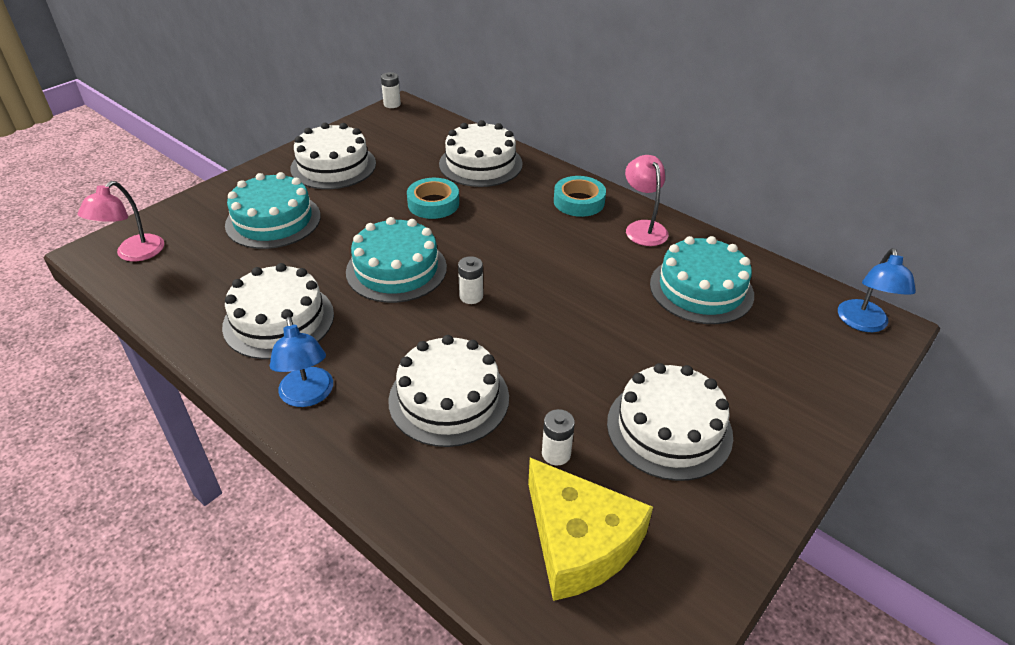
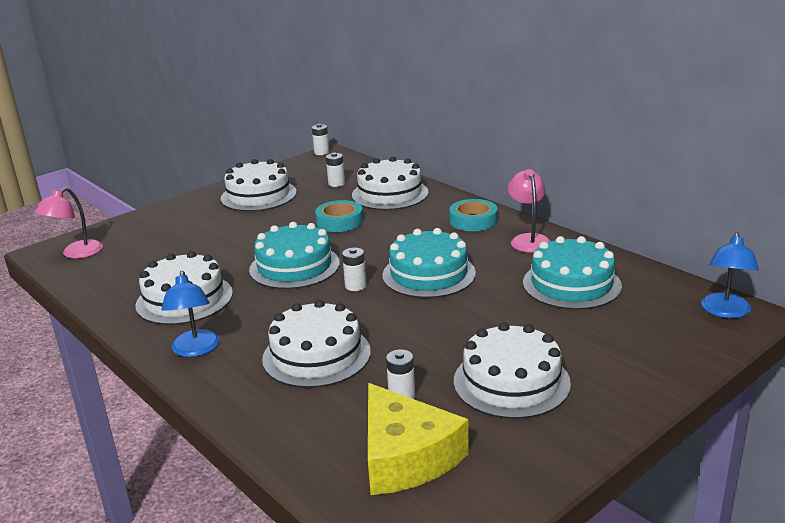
camera: 10 degrees right, 15 degrees down
(273, 220) = (197, 232): turquoise cake -> turquoise cake (428, 274)
(418, 149) = (336, 183): none -> white battery

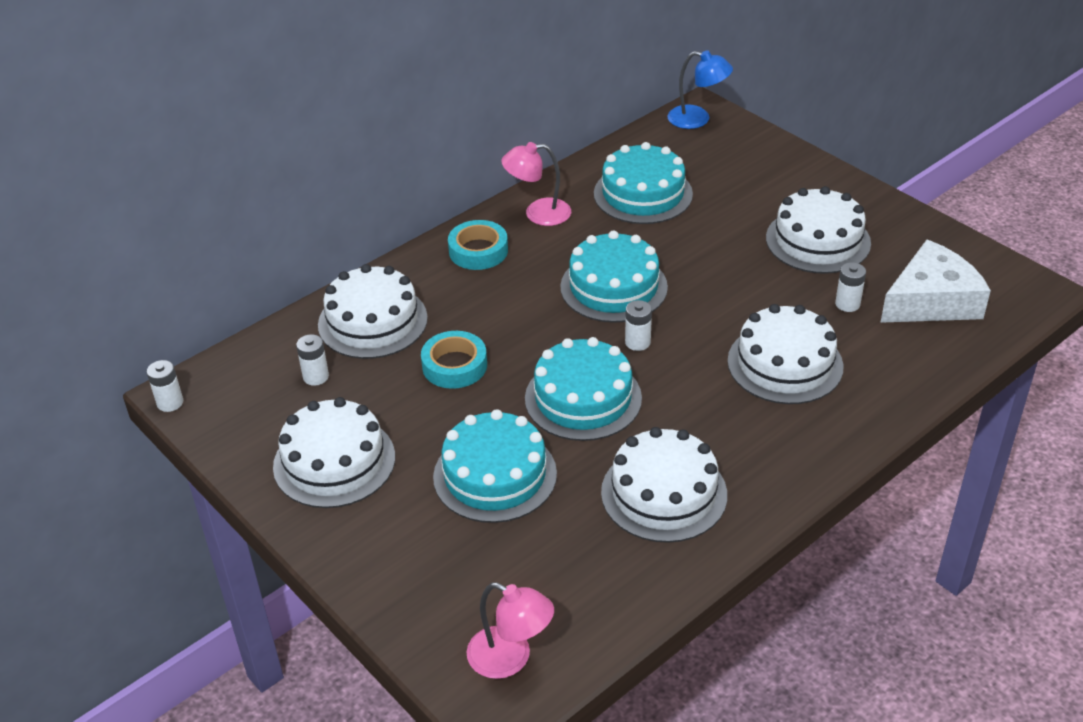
camera: 90 degrees left, 15 degrees up
(195, 350) = (782, 462): blue lamp -> none
(228, 240) = (495, 475): none -> turquoise cake
(406, 456) = (931, 300): yellow cheese -> white cheese

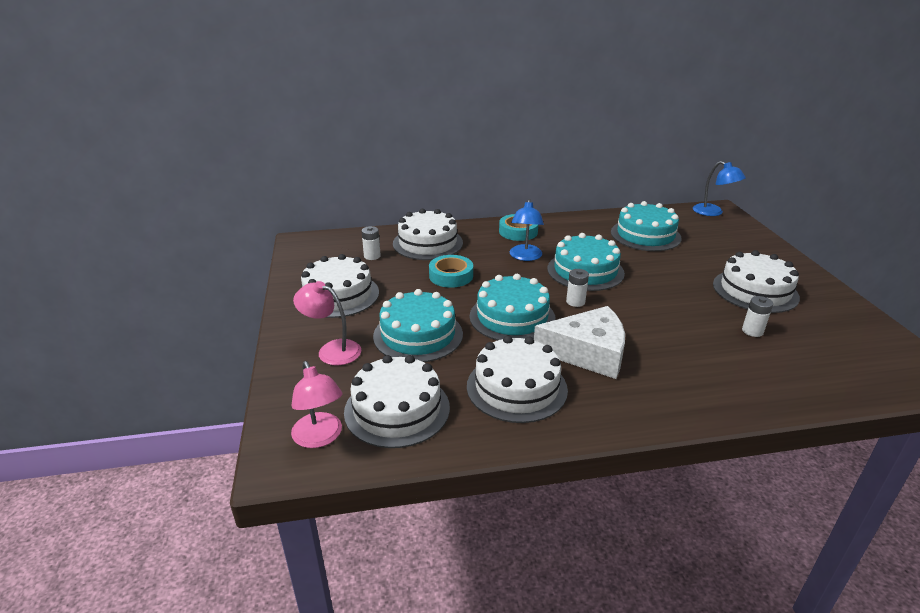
camera: 30 degrees right, 10 degrees down
(170, 403) = (291, 243): white battery -> none
(523, 293) = (525, 257): none -> blue lamp
(538, 213) = (570, 226): pink lamp -> pink lamp (332, 350)
(785, 364) = (673, 348): white cake -> white cake (397, 409)
(931, 300) = (829, 351): white cheese -> white cheese (588, 353)

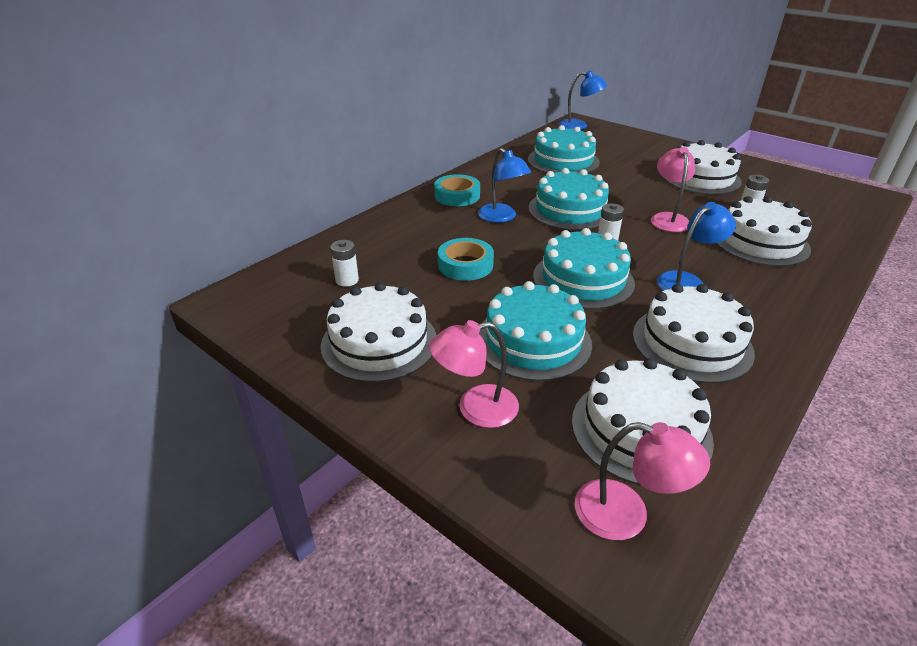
camera: 40 degrees left, 5 degrees up
(427, 243) = (387, 241): white cake -> white cake (760, 242)
(588, 353) = (687, 281): white cheese -> blue lamp
(658, 307) = (668, 218): none -> pink lamp

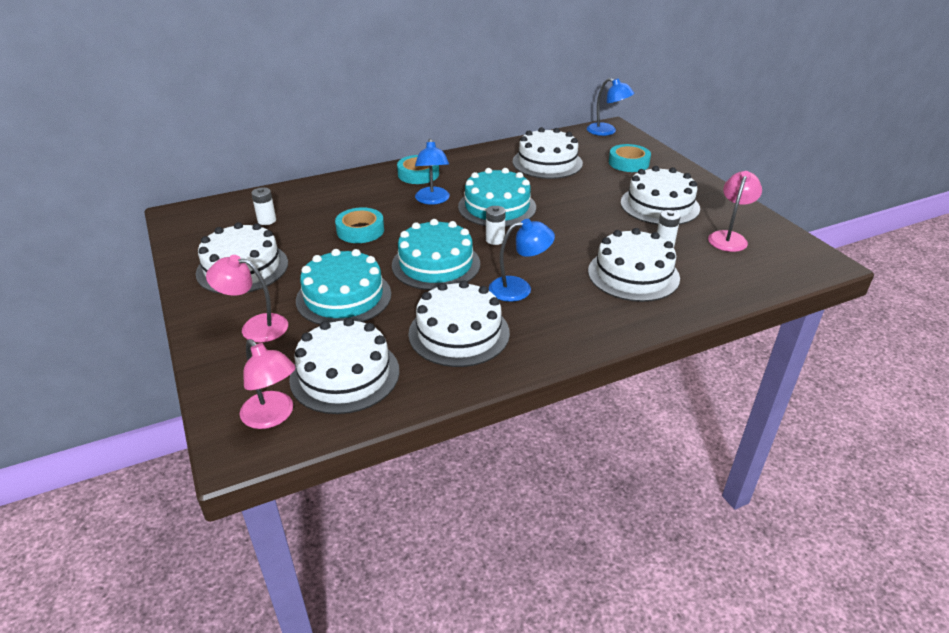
camera: 25 degrees right, 0 degrees up
(563, 161) = (547, 162): turquoise cake -> white cake
(630, 148) = (628, 163): none -> turquoise tape
(668, 218) = (575, 234): pink lamp -> pink lamp (729, 237)

